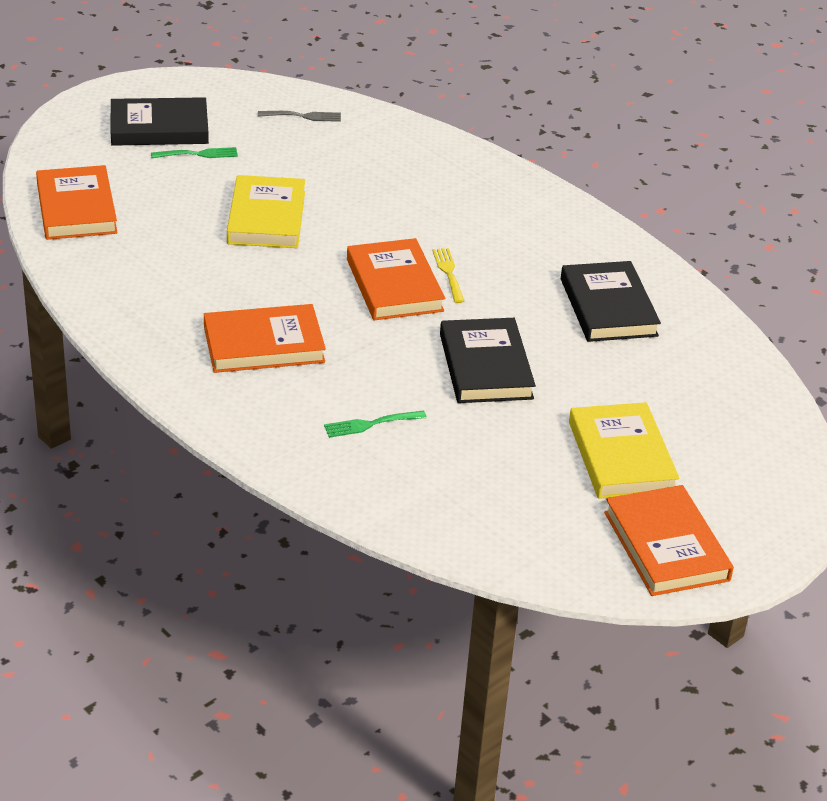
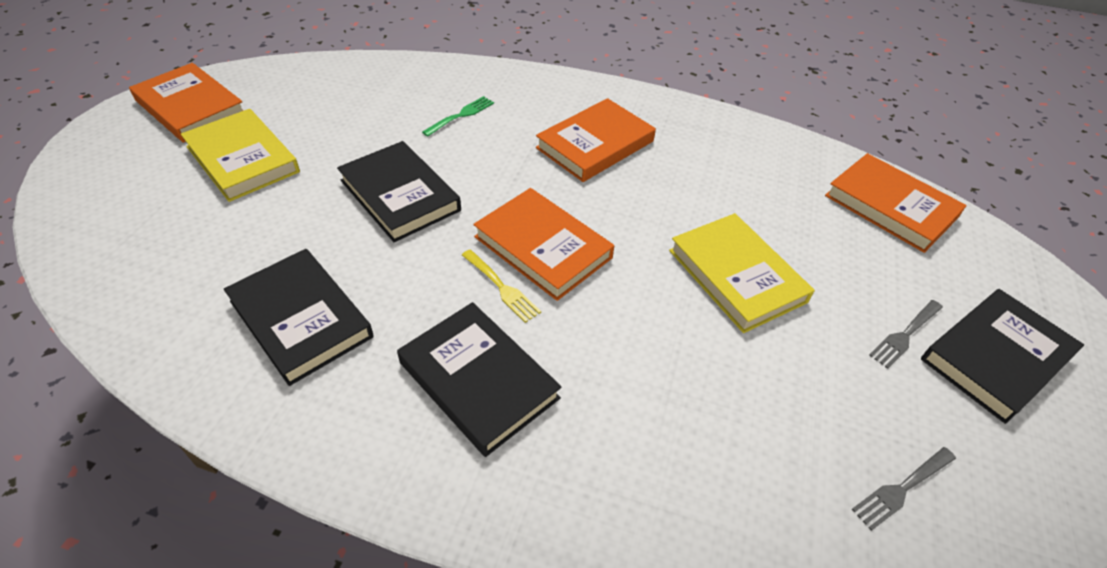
camera: 150 degrees right, 10 degrees up
(198, 154) = (905, 335): green fork -> grey fork
(503, 234) = (478, 380): none -> black book

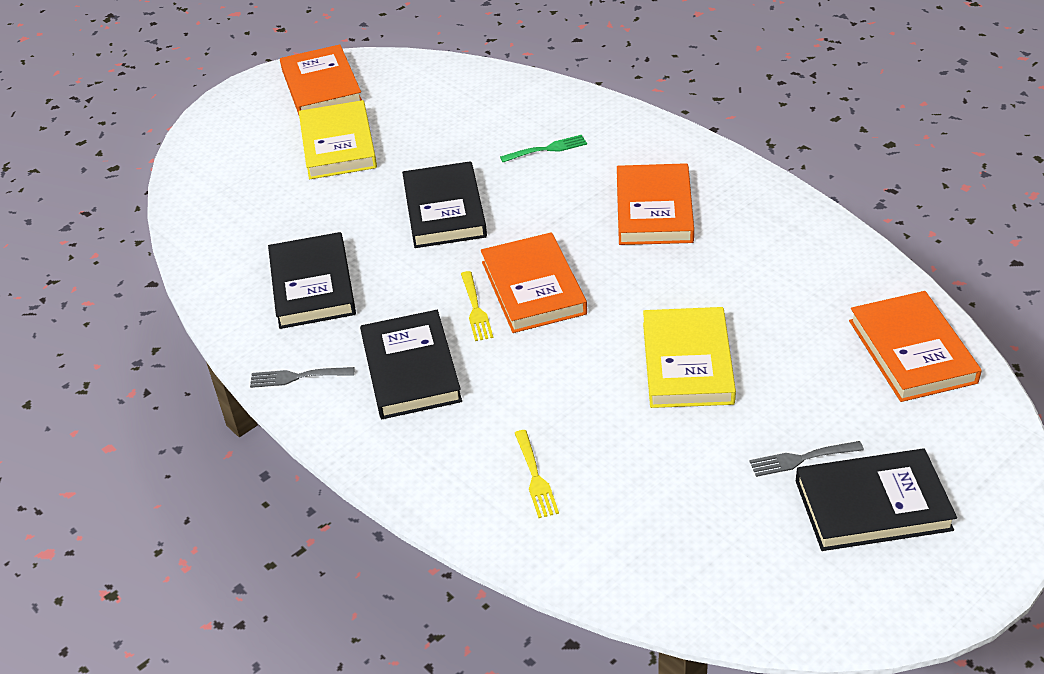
camera: 35 degrees right, 5 degrees down
(595, 145) = (654, 210): orange book -> orange book turned 75 degrees counterclockwise
(700, 458) = (535, 477): none -> yellow fork
(901, 489) = (678, 555): grey fork -> grey fork (297, 377)

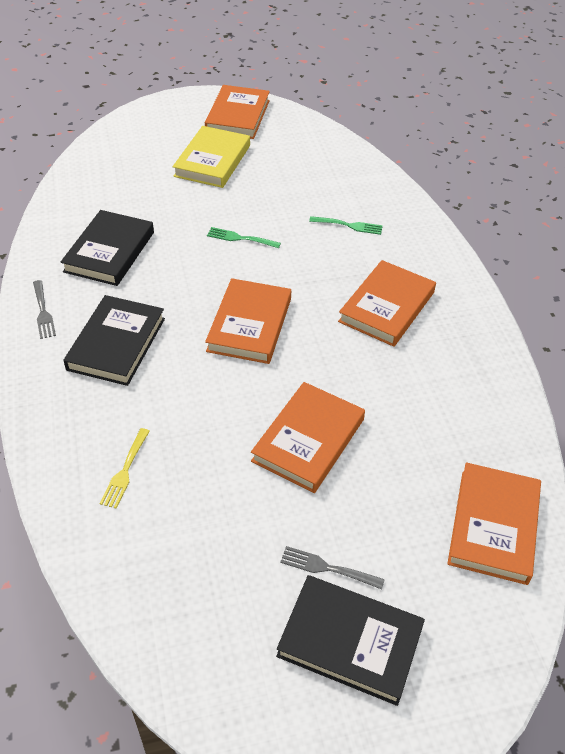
camera: 25 degrees right, 5 degrees up
(297, 377) = (43, 312): grey fork -> grey fork turned 135 degrees counterclockwise
(444, 210) = (240, 238): black book -> green fork
(475, 309) = (197, 321): yellow fork -> none
(687, 362) = (308, 440): yellow book -> orange book

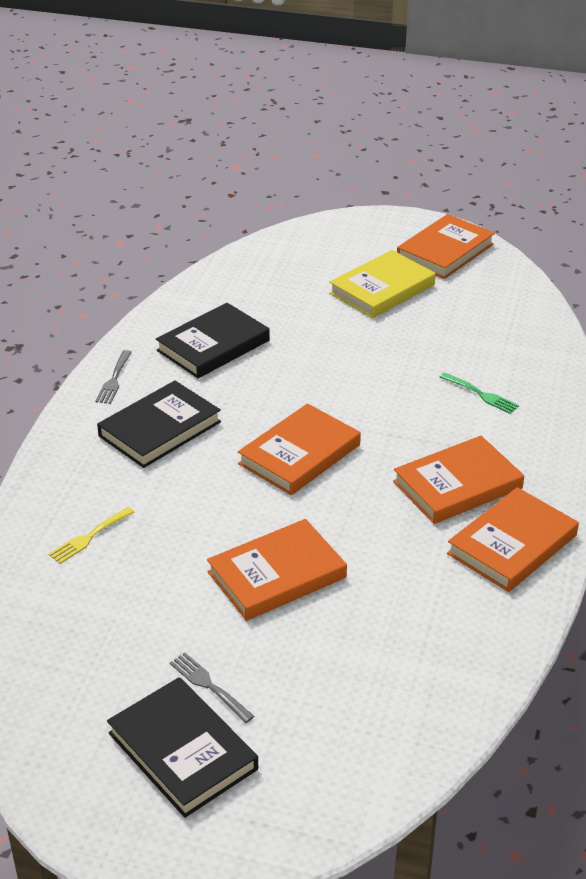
camera: 30 degrees right, 10 degrees down
(240, 238) = (353, 372): green fork -> none
(493, 526) = (402, 719): orange book -> orange book (512, 544)

